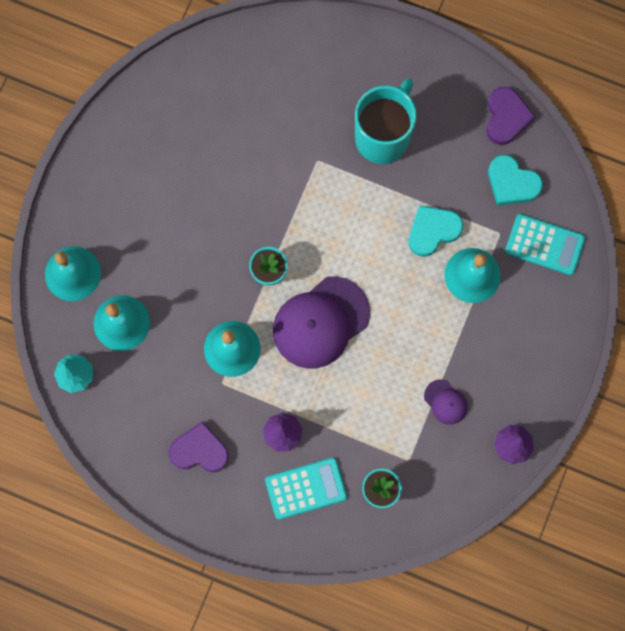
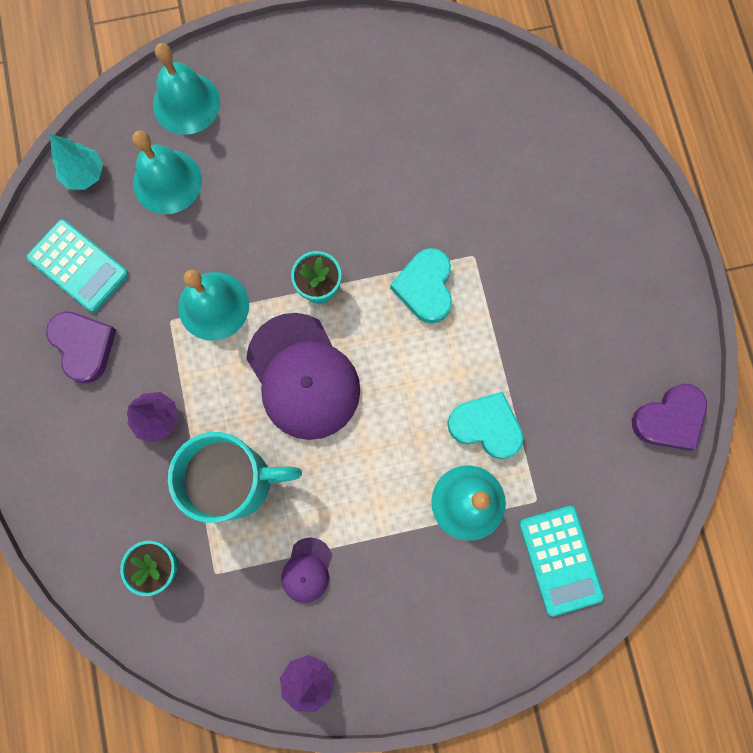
camera: 55 degrees right, 0 degrees up
(306, 488) = (113, 483): turquoise calculator -> turquoise calculator (78, 266)
(320, 322) = (303, 376): purple cap -> purple cap turned 135 degrees counterclockwise
(383, 136) = (550, 304): turquoise mug -> turquoise mug (238, 481)
(512, 183) = (602, 475): turquoise heart -> turquoise heart (425, 287)

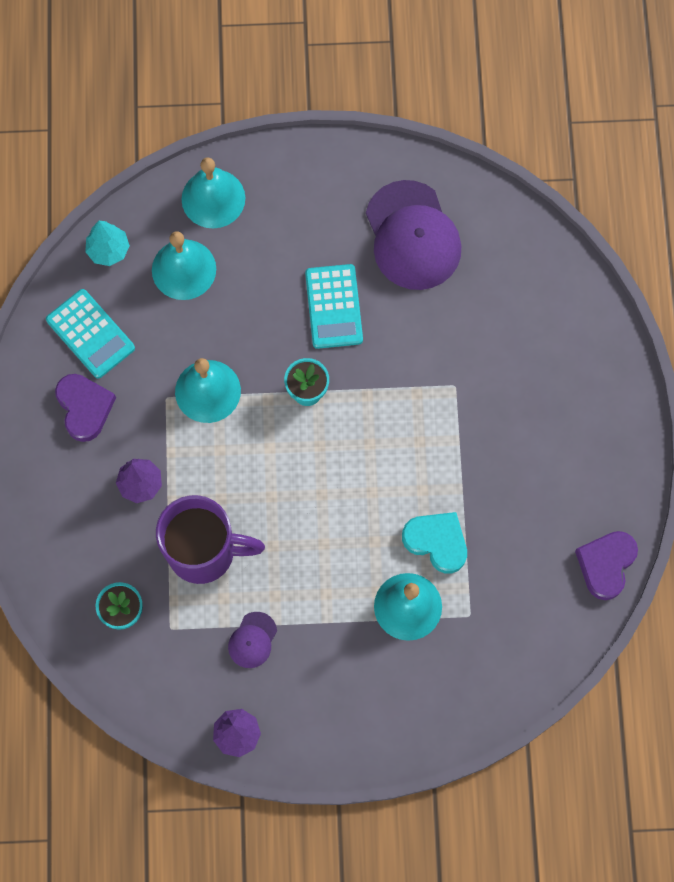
camera: 10 degrees right, 5 degrees down
(238, 481) = (204, 552): turquoise mug -> purple mug
(303, 376) = (278, 469): purple cap -> purple cap (412, 236)
(425, 287) = (404, 407): turquoise heart -> none
(560, 560) = (481, 671): turquoise calculator -> turquoise calculator (333, 307)
(669, 419) = (606, 564): purple heart -> purple heart turned 135 degrees clockwise

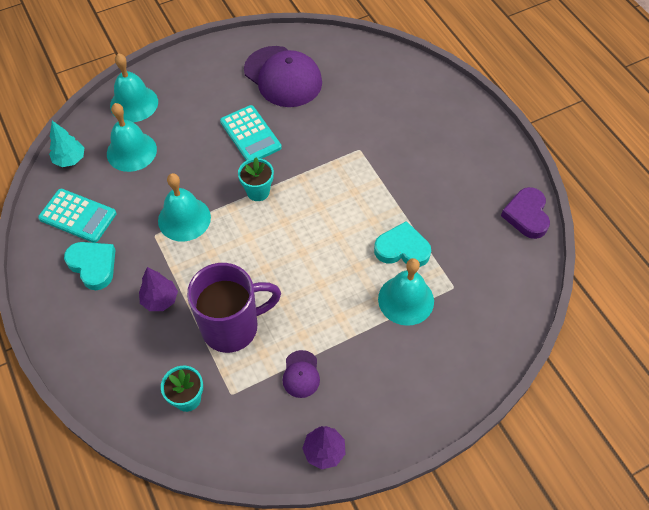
camera: 25 degrees left, 15 degrees down
(84, 408) = (93, 266): purple heart -> turquoise heart

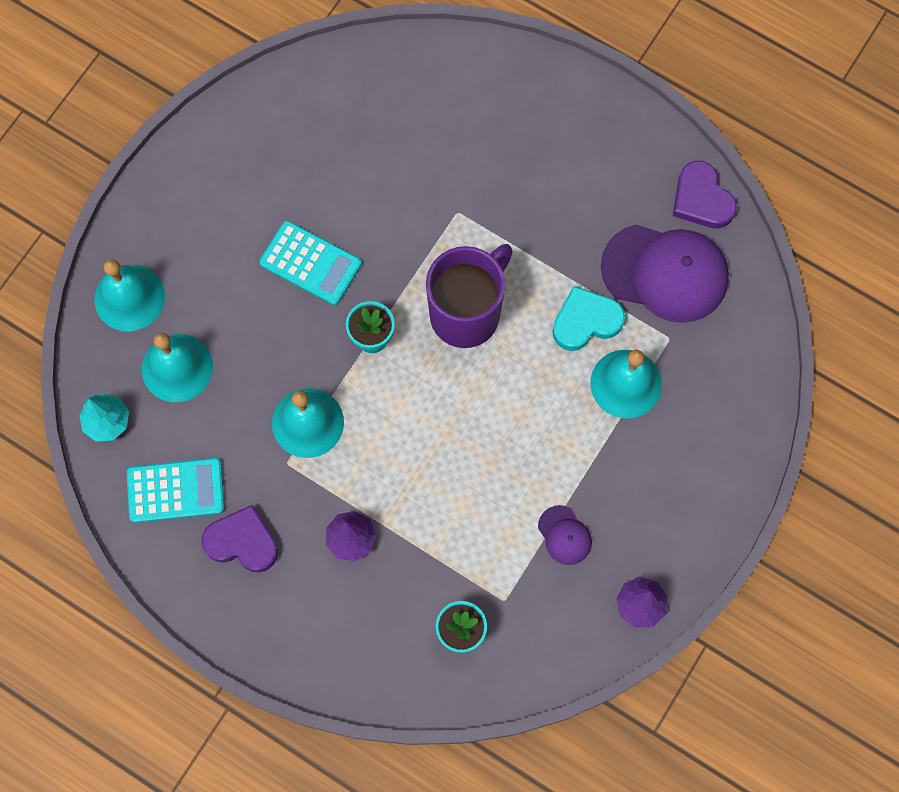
camera: 30 degrees left, 15 degrees up
(93, 266) = (242, 542): turquoise heart -> purple heart
(232, 327) = (455, 524): purple mug -> purple mug (467, 313)
(283, 77) = (296, 155): purple cap -> purple cap (665, 273)

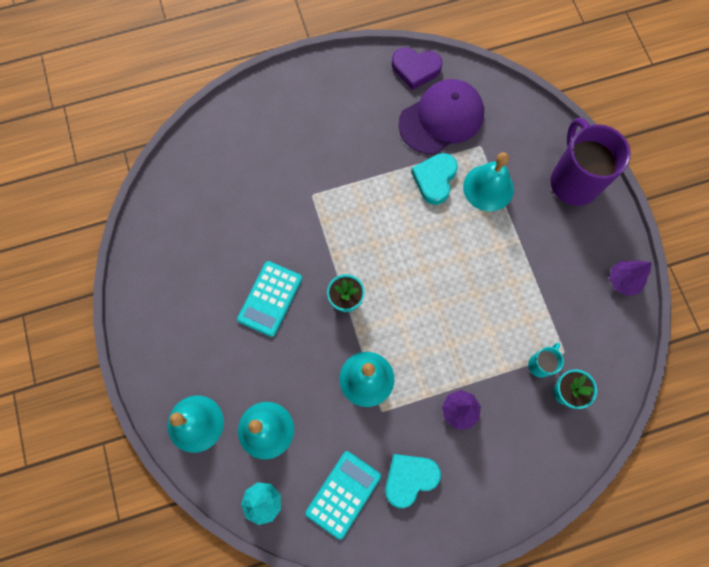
camera: 50 degrees left, 0 degrees up
(242, 542) = (409, 478): purple heart -> turquoise heart
(310, 263) = (270, 299): turquoise calculator -> turquoise calculator turned 135 degrees clockwise
(467, 313) = (376, 237): purple mug -> purple mug (573, 181)
(470, 584) = (540, 364): none -> turquoise mug
(564, 535) = (551, 289): purple cap -> none

